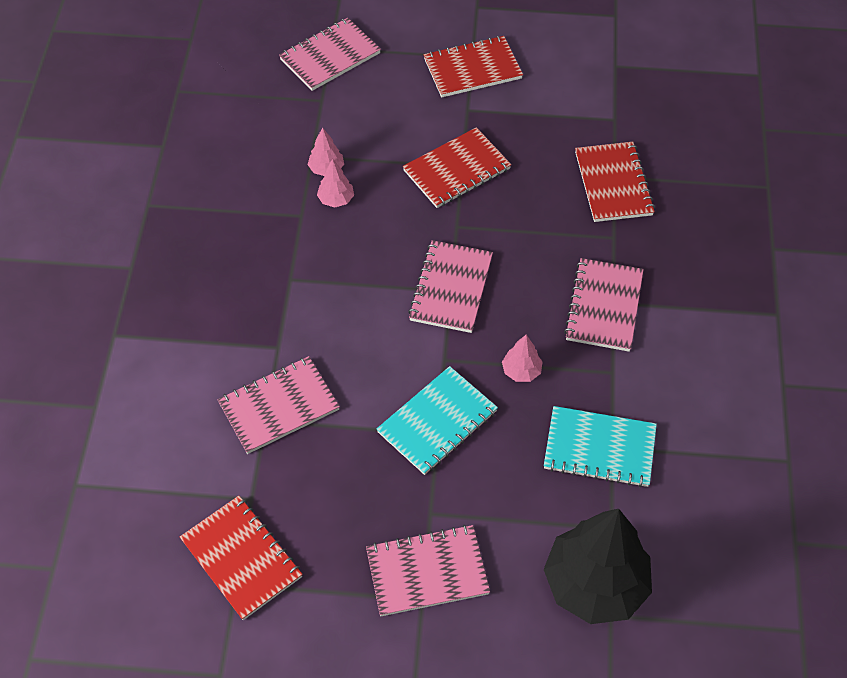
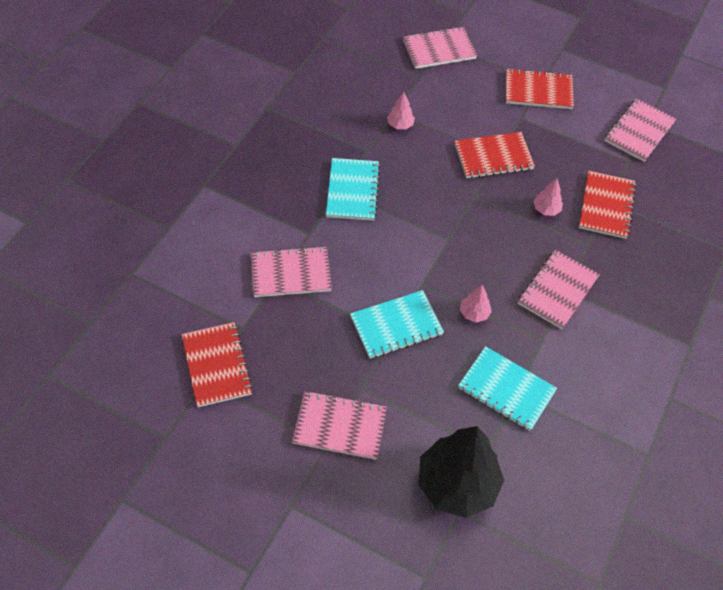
camera: 20 degrees right, 0 degrees up
(307, 273) = (352, 191): none -> turquoise notebook
(336, 199) = (397, 148): pink tree -> pink tree (546, 209)
(451, 288) = (450, 237): pink notebook -> pink notebook (639, 131)

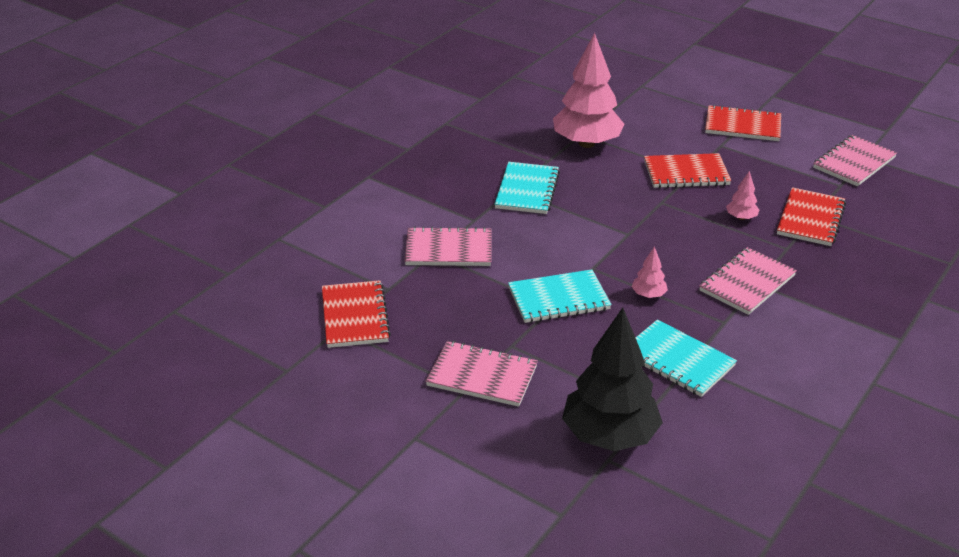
camera: 10 degrees right, 20 degrees down
(400, 125) = (586, 143): pink tree -> pink tree, size x2.37
(439, 49) = (637, 90): pink notebook -> none

